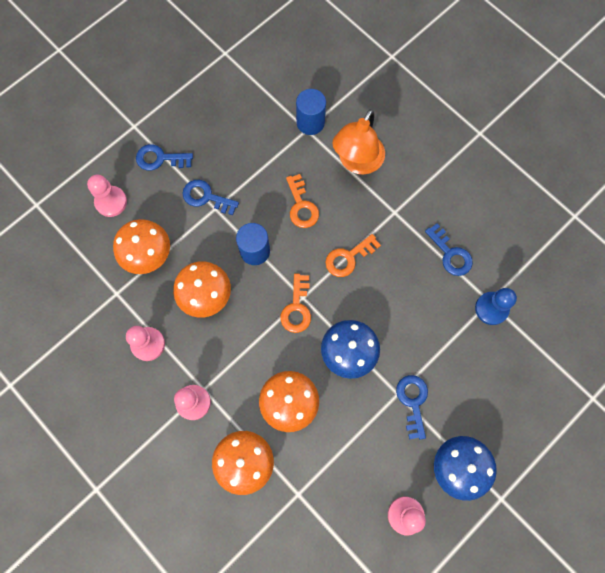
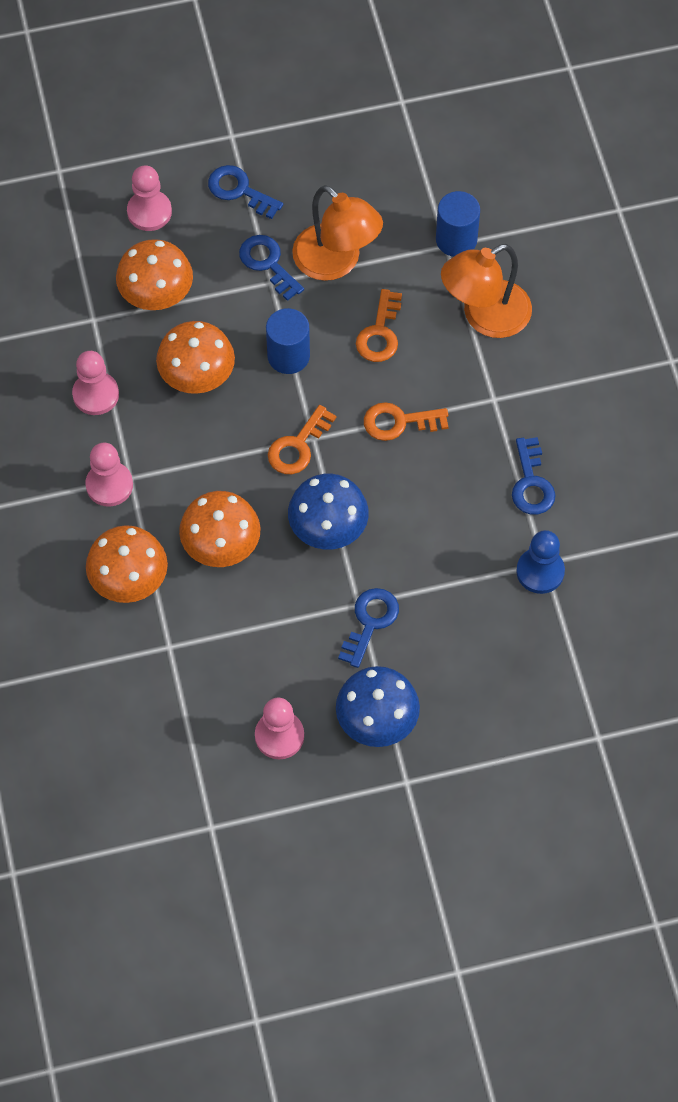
camera: 30 degrees right, 10 degrees down
(247, 174) = (336, 262): none -> orange lamp

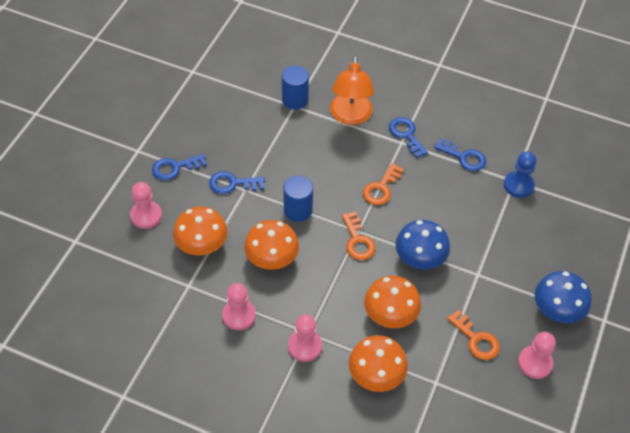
camera: 55 degrees left, 10 degrees down
(336, 262) = (260, 155): orange lamp -> none
(370, 622) = (493, 276): blue key -> blue key (406, 135)
(380, 333) = (320, 163): orange key -> orange key (476, 339)

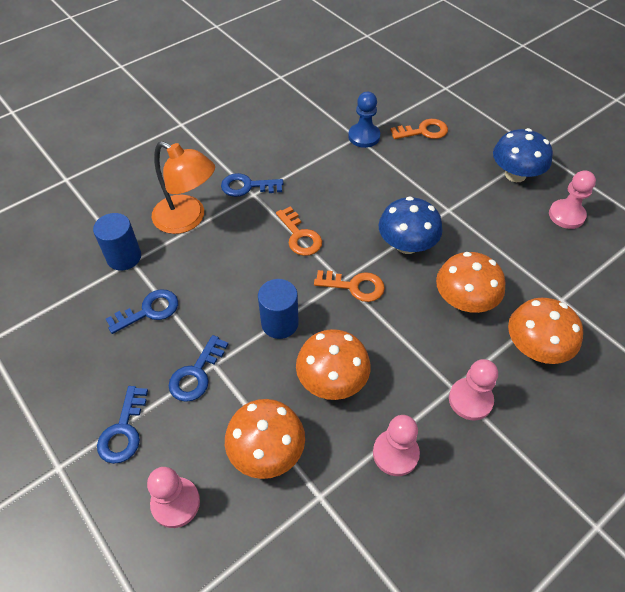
camera: 60 degrees left, 0 degrees up
(464, 157) = (306, 158): blue key -> blue key (149, 311)
(476, 339) = (523, 245): orange key -> orange key (423, 131)

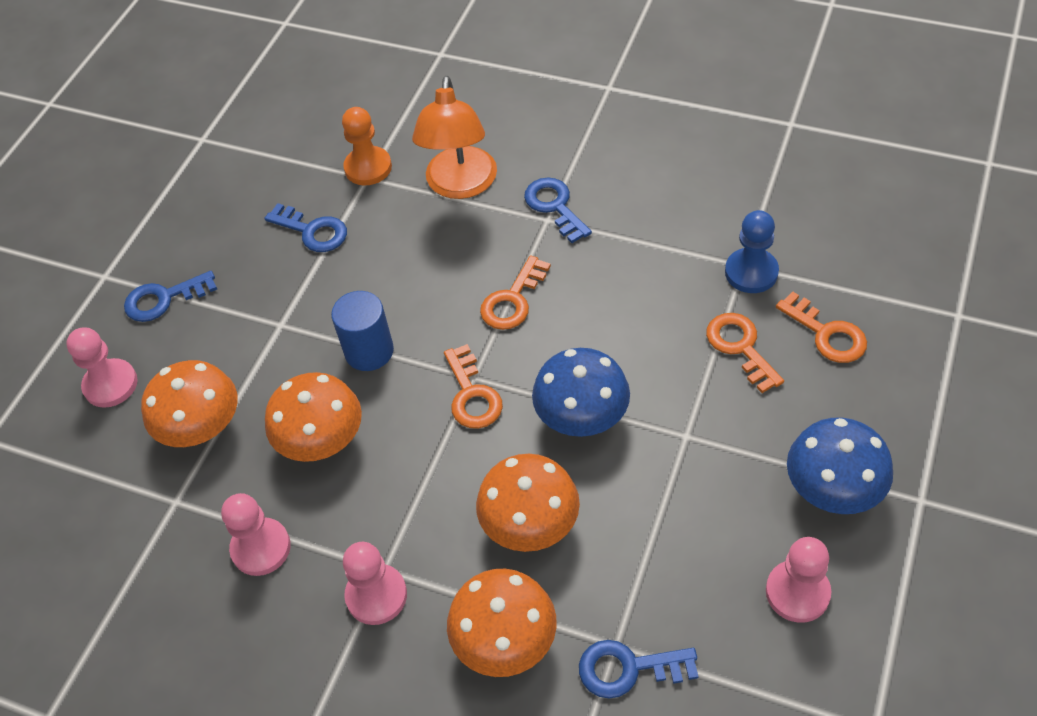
camera: 65 degrees right, 0 degrees up
(124, 257) = (368, 168): blue cylinder -> orange pawn
(196, 374) = (259, 316): blue key -> blue key (628, 668)
(408, 163) = (740, 347): none -> orange key

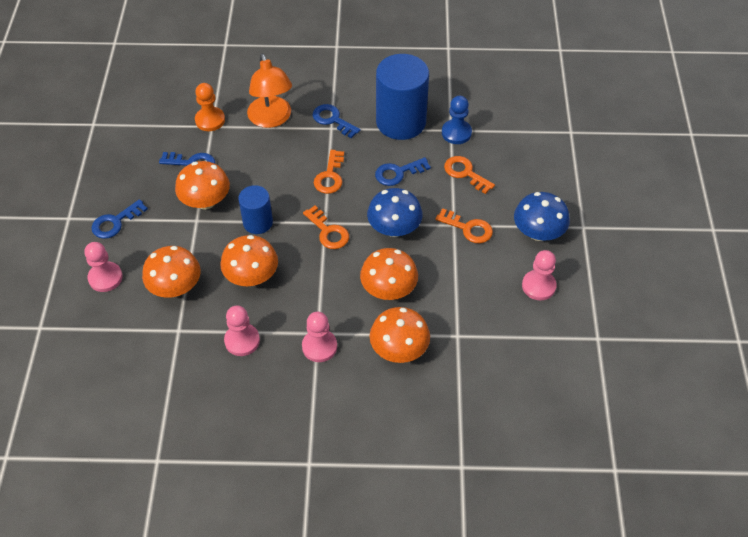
camera: 25 degrees left, 0 degrees up
(306, 297) = (205, 201): none -> orange mushroom
(628, 668) = (468, 344): blue key -> blue key (398, 173)
(664, 233) = (401, 122): none -> blue cylinder
(826, 334) = (507, 156): orange key -> orange key (468, 228)

